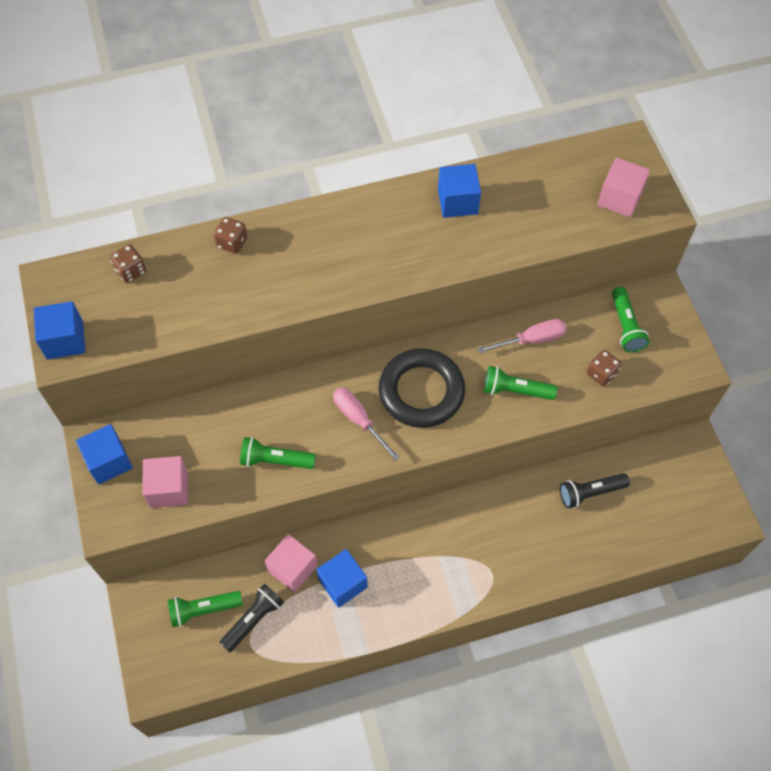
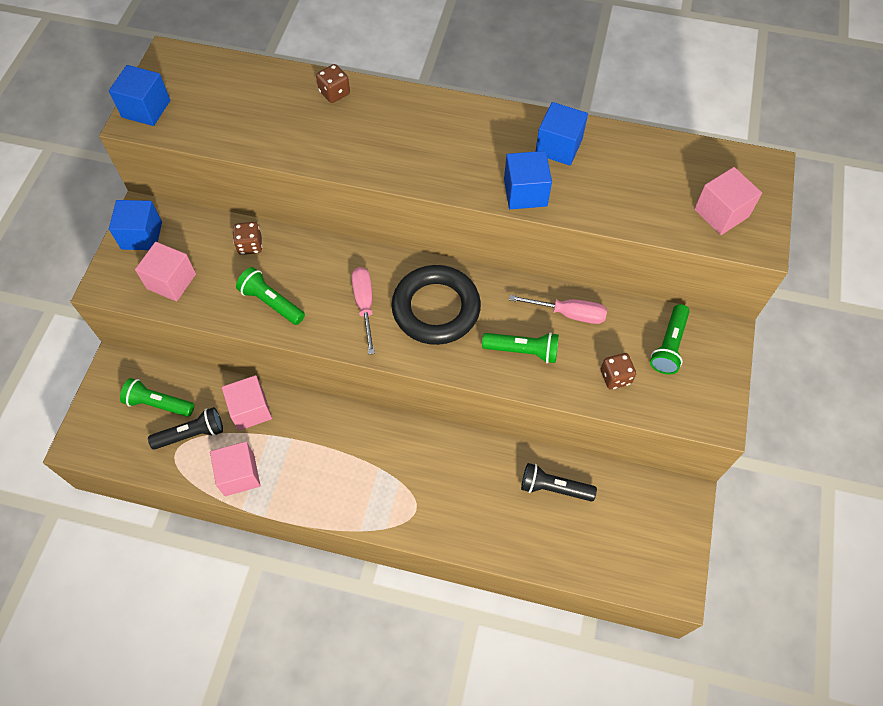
camera: 30 degrees right, 0 degrees up
(131, 271) = (236, 79): brown dice -> brown dice (250, 245)
(322, 630) = (239, 475): none -> pink cube
(343, 583) = (283, 445): blue cube -> blue cube (525, 192)
(515, 390) = (522, 351): green flashlight -> green flashlight turned 150 degrees clockwise

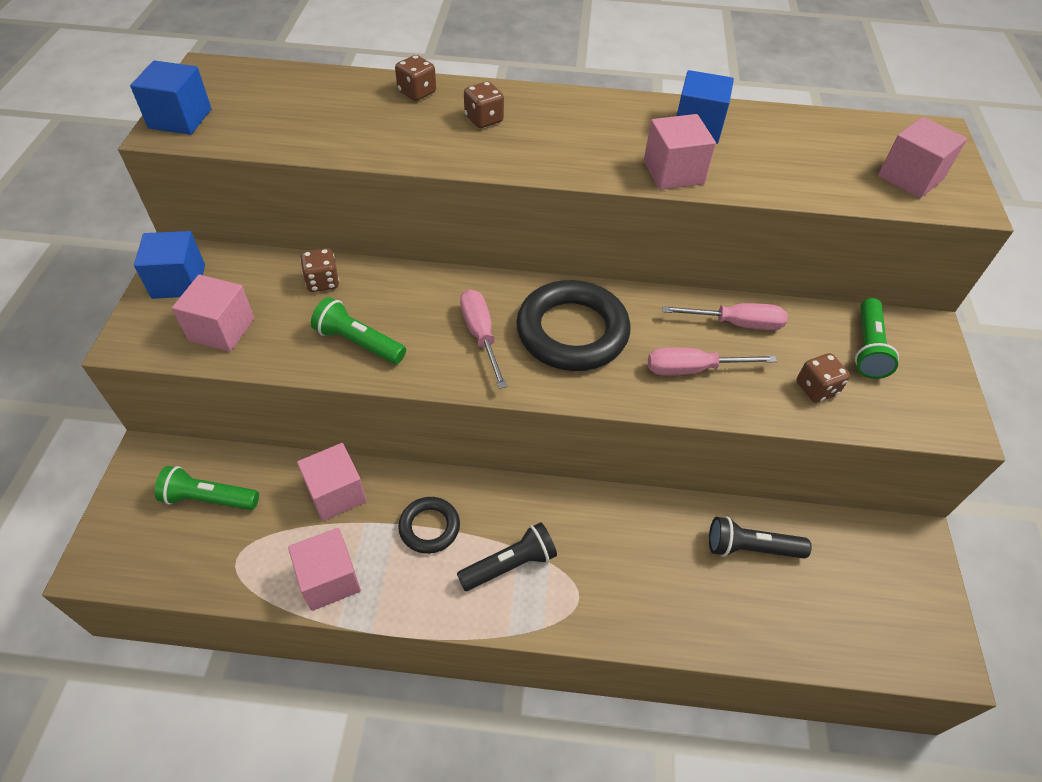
camera: 10 degrees left, 10 degrees down
(191, 434) = (257, 533): black flashlight -> black flashlight (509, 565)
(315, 444) = (429, 527): none -> black ring
(384, 126) = (484, 119): none -> brown dice
(522, 351) = (693, 369): green flashlight -> pink screwdriver
(525, 192) = (673, 172): blue cube -> pink cube

